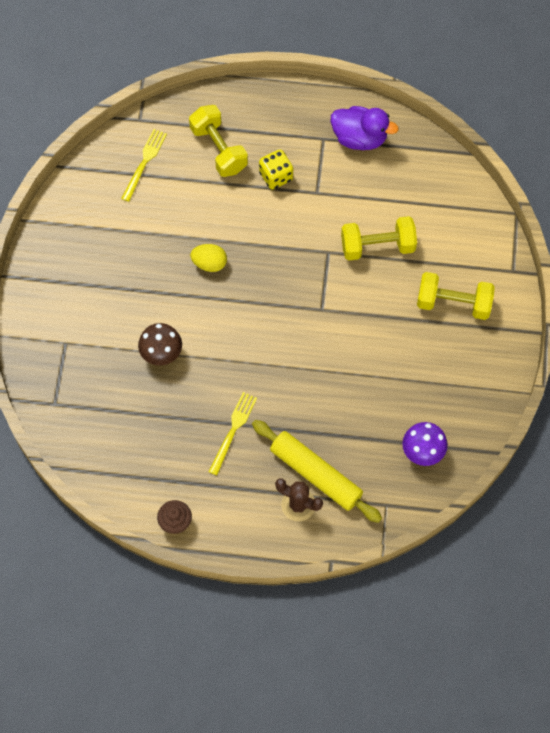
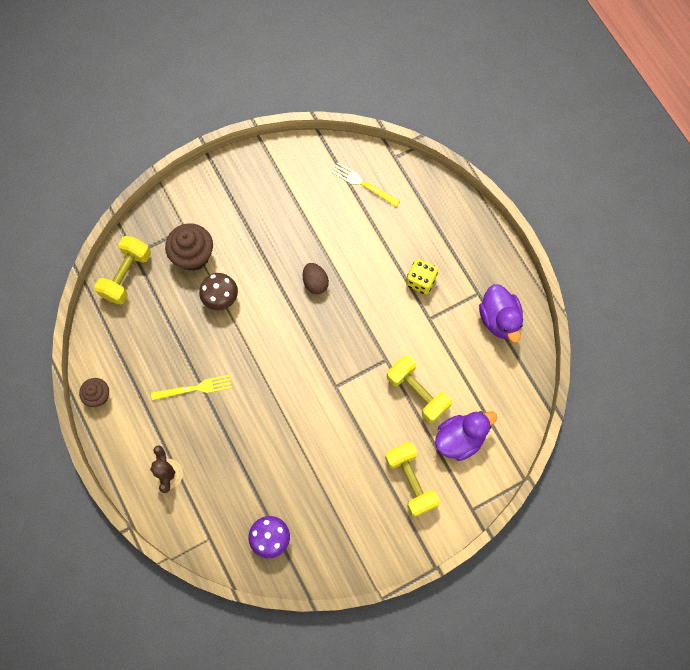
camera: 55 degrees right, 5 degrees up
(99, 352) = (193, 256): none -> brown cupcake
(144, 162) = (363, 184): yellow fork -> yellow fork turned 135 degrees counterclockwise
(209, 263) = (315, 282): yellow egg -> brown egg
(219, 149) = (412, 226): yellow dumbbell -> yellow dumbbell (126, 275)
(316, 474) = (200, 470): yellow rolling pin -> none
(444, 239) = (460, 439): none -> purple duck

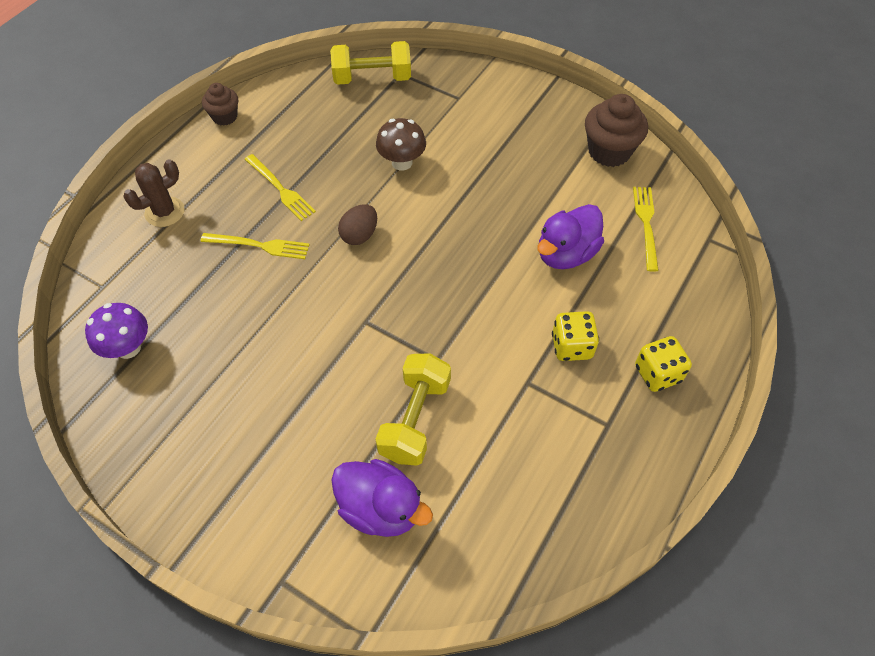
camera: 60 degrees right, 15 degrees down
(193, 256) = (434, 118): brown cupcake -> brown cupcake (609, 151)
(236, 423) = (259, 245): none -> yellow fork
(315, 282) = (484, 237): brown egg -> brown egg (359, 235)
(411, 481) = (283, 474): yellow dumbbell -> none
(463, 247) = (657, 373): none -> yellow dice
(499, 319) = (591, 472): purple duck -> purple duck (566, 254)

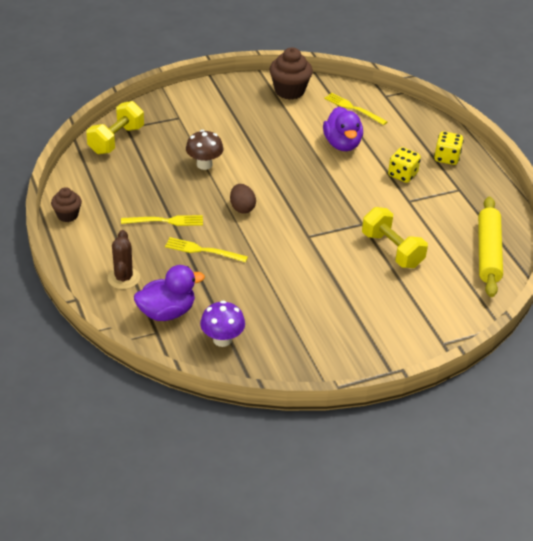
camera: 55 degrees left, 15 degrees down
(259, 245) = (203, 250): yellow fork -> yellow fork turned 120 degrees counterclockwise
(381, 508) = (433, 288): purple duck -> purple duck (167, 312)
(508, 534) = (488, 253): none -> yellow rolling pin

